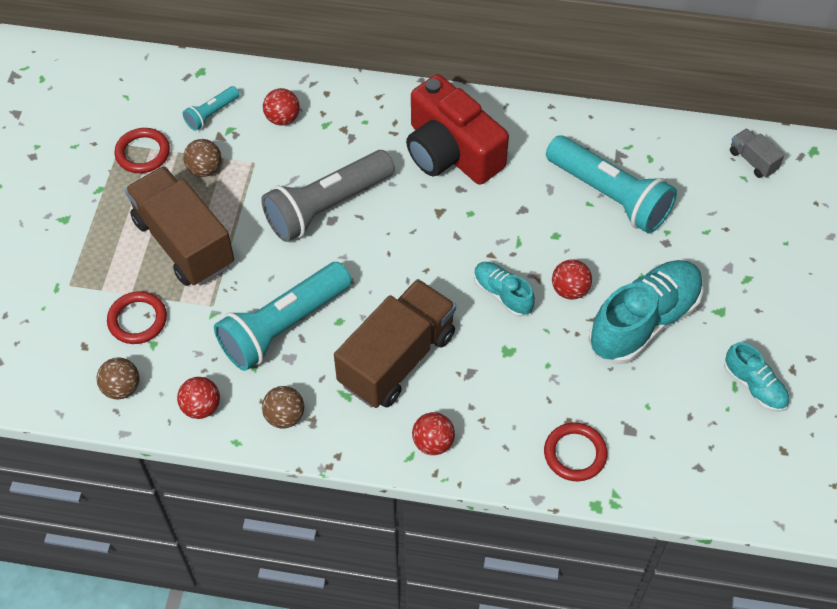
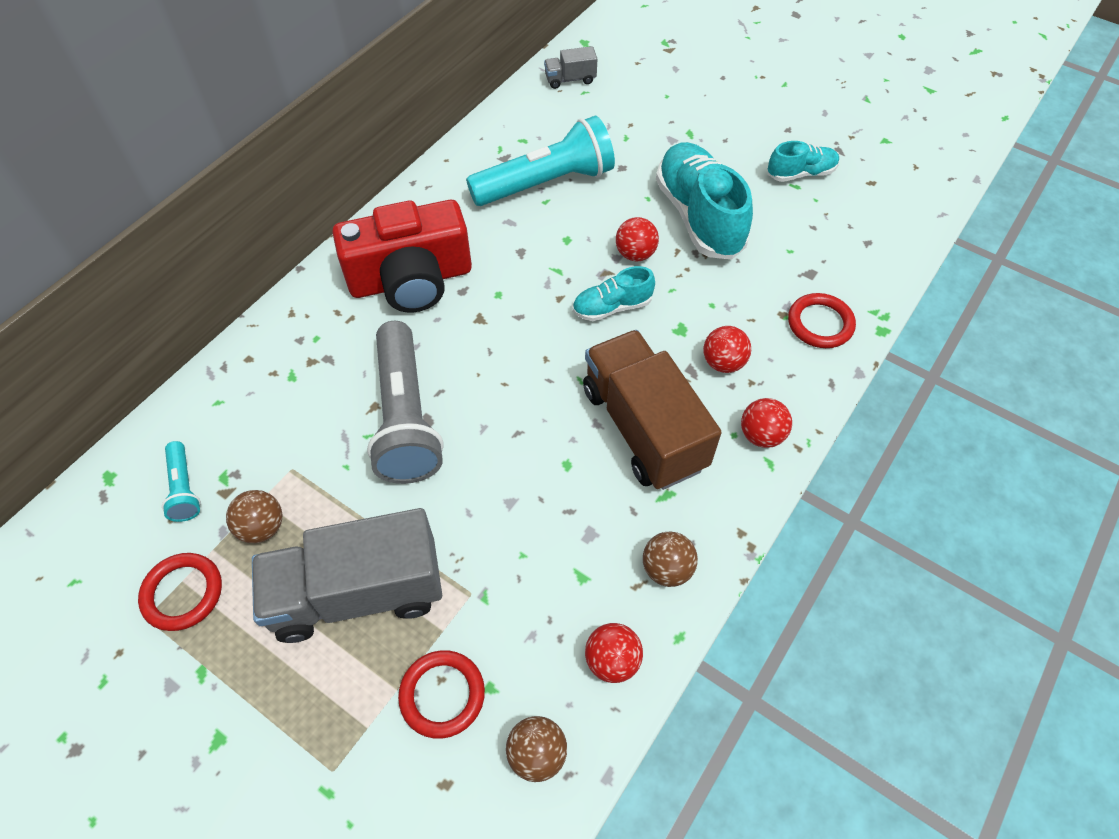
camera: 65 degrees left, 0 degrees up
(184, 242) = (357, 592): brown truck -> grey truck
(282, 118) = (250, 415): red ball -> red ball (723, 363)
(284, 326) = (543, 523): turquoise flashlight -> none

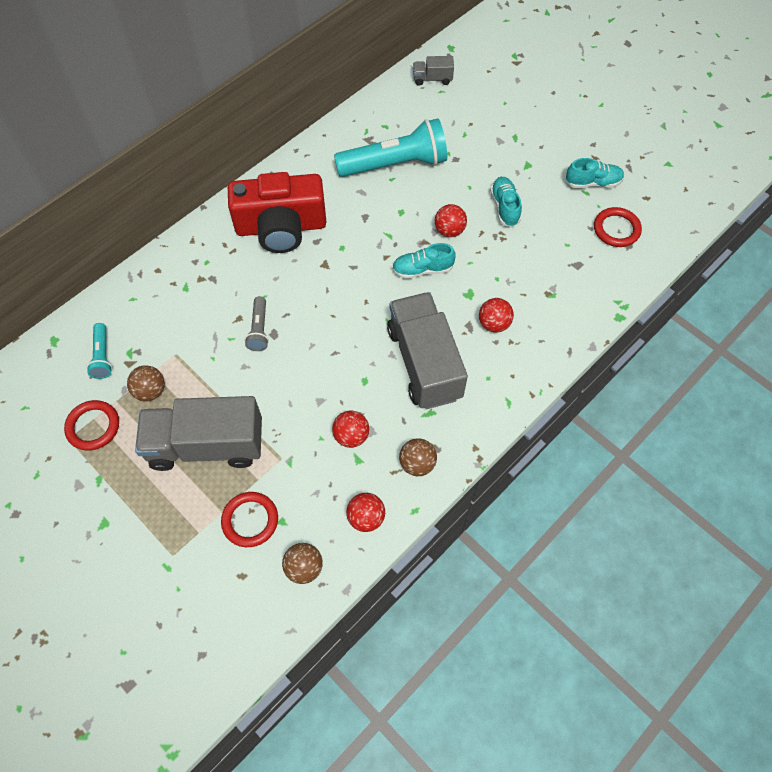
camera: 10 degrees right, 5 degrees up
(405, 417) = (259, 329): grey flashlight -> grey flashlight, size x0.47
(643, 427) = (424, 363): brown truck -> grey truck
(699, 216) = (504, 207): turquoise shoe -> turquoise shoe, size x0.53
(761, 435) = (507, 381): red ball -> red ball (351, 436)
(820, 323) = (574, 305): red ring -> red ring (616, 229)

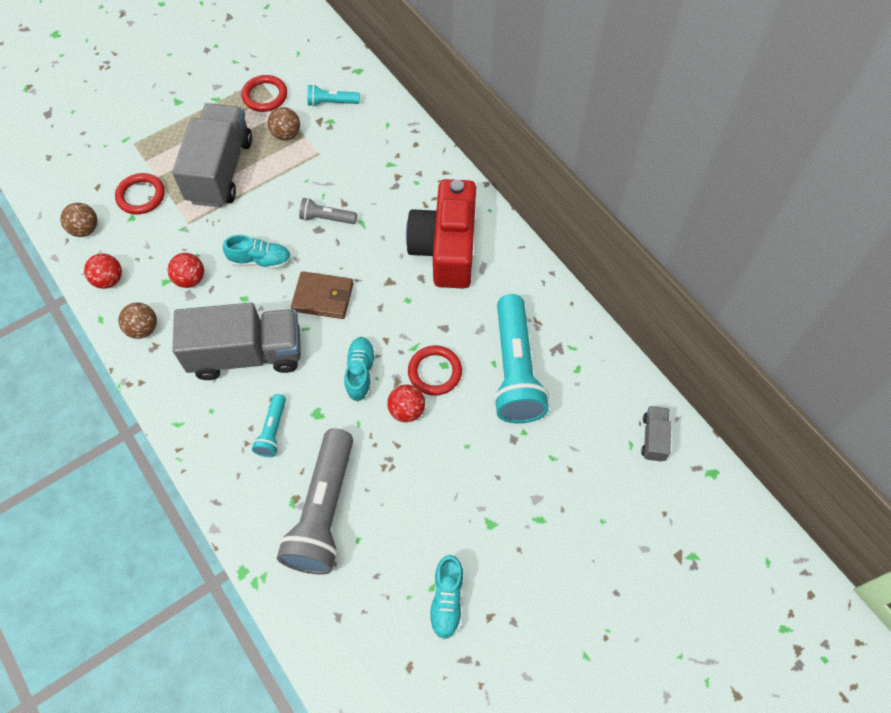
camera: 100 degrees right, 0 degrees up
(351, 313) = (323, 297): none -> brown wallet
(494, 324) = (272, 431): red ball -> turquoise flashlight
(504, 207) = (428, 479): turquoise shoe -> turquoise shoe (260, 260)
(552, 271) = (324, 511): none -> grey flashlight
(616, 229) = (367, 608): red ring -> red ring (435, 372)

